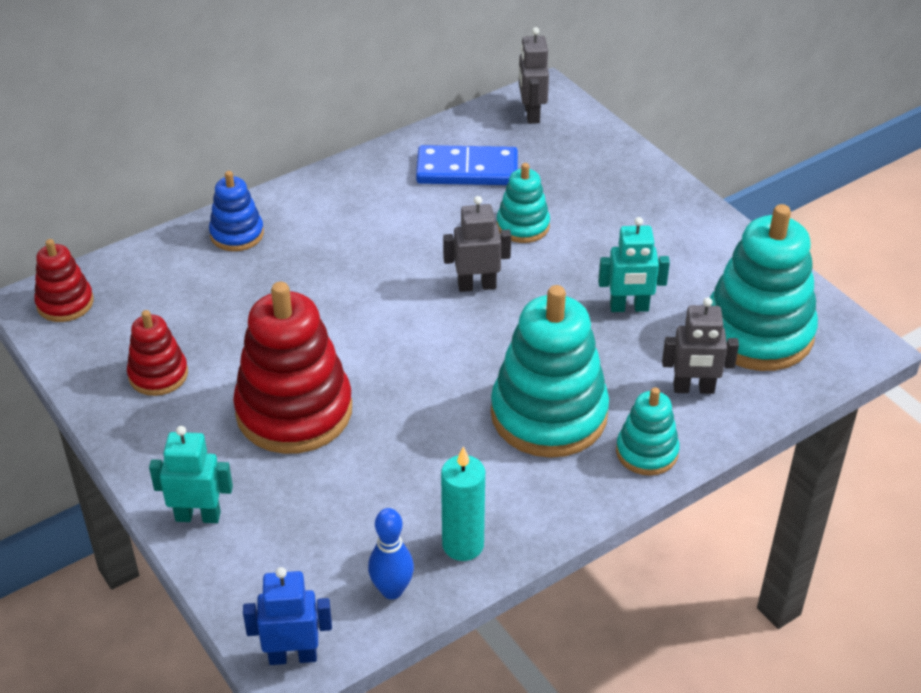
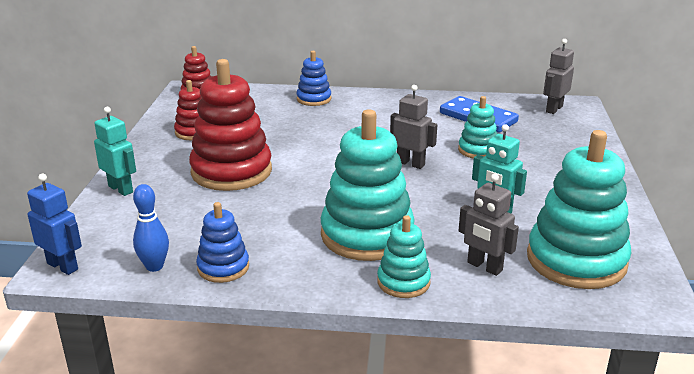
camera: 40 degrees right, 15 degrees down
(463, 545) = (223, 267): turquoise candle -> blue stacking toy

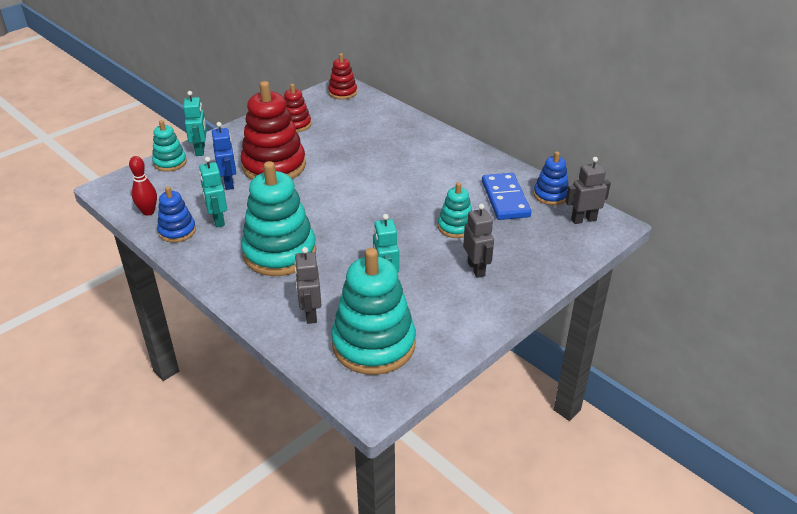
camera: 40 degrees right, 10 degrees up
(63, 266) = (111, 188): blue robot -> blue robot (229, 183)
(154, 266) = (148, 212): blue bowling pin -> red bowling pin
(252, 238) = (218, 220): none -> turquoise robot
(314, 99) = (411, 129): blue stacking toy -> blue stacking toy (550, 195)
(403, 282) = (250, 295): turquoise stacking toy -> turquoise stacking toy (170, 162)
(410, 163) = (390, 214): grey robot -> grey robot (476, 269)

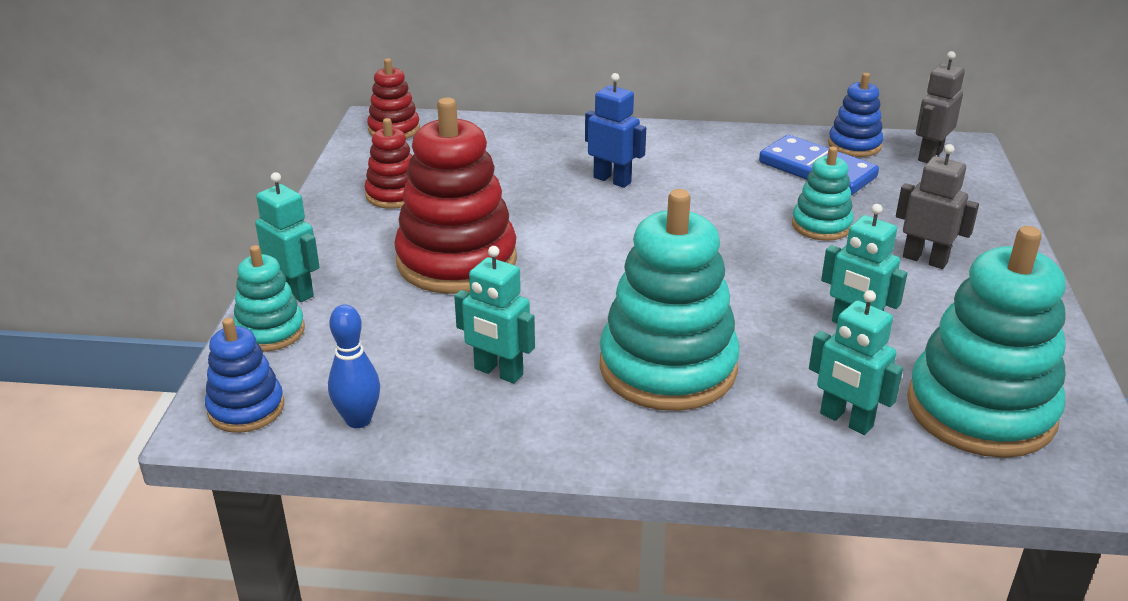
camera: 40 degrees left, 5 degrees down
(148, 212) = (358, 420): red bowling pin -> blue bowling pin
(177, 231) = (460, 422): blue stacking toy -> blue stacking toy (246, 408)
(229, 183) = (425, 314): blue robot -> blue robot (612, 180)
(310, 314) = (846, 420): grey robot -> turquoise robot

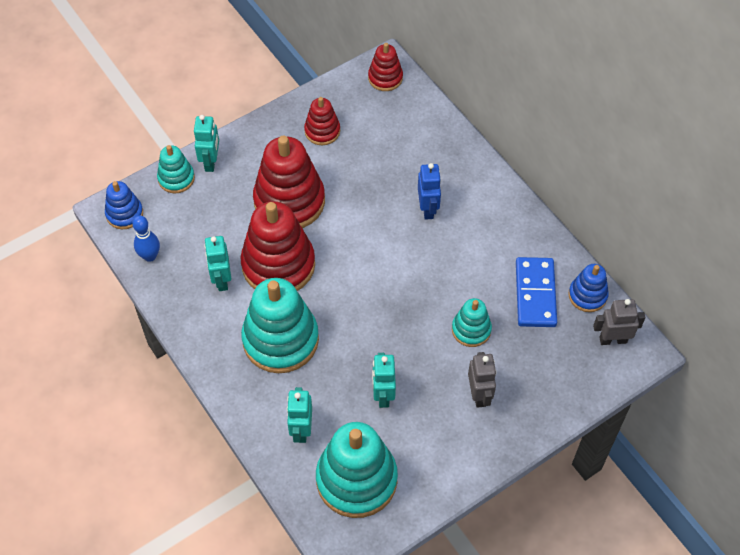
camera: 50 degrees right, 25 degrees up
(542, 314) = (278, 265): none -> red stacking toy

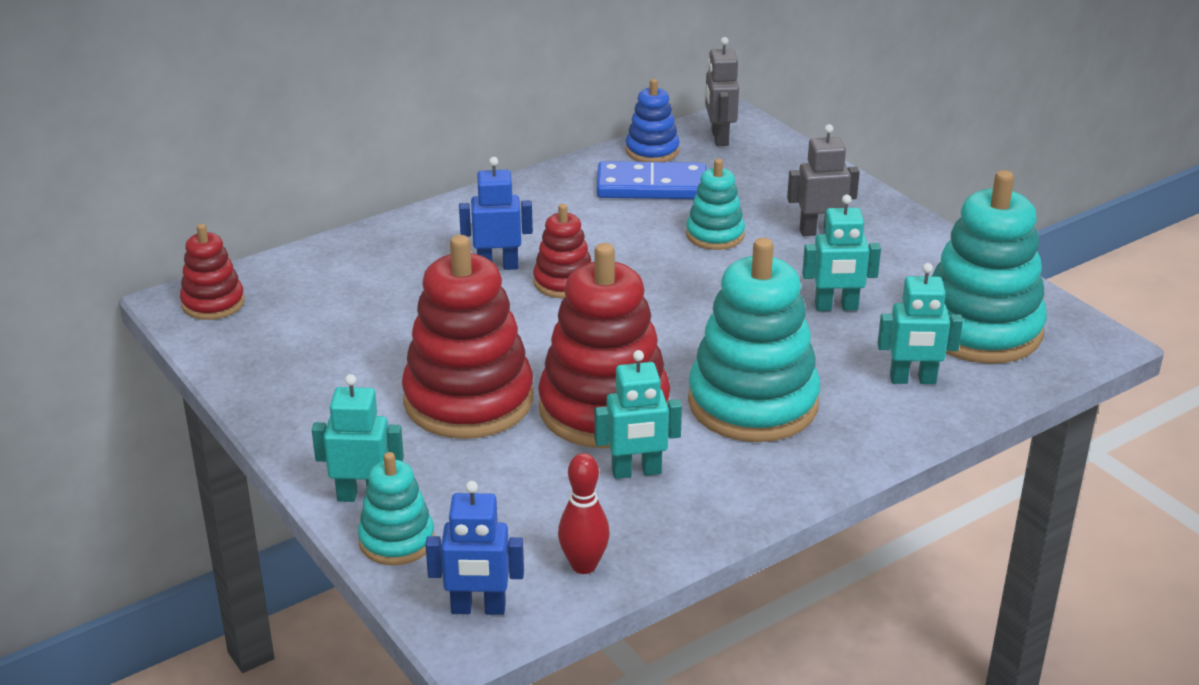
camera: 90 degrees left, 25 degrees down
(124, 214) = (478, 609): blue stacking toy -> blue robot
(150, 256) = (584, 565): blue bowling pin -> red bowling pin
(322, 131) = (316, 367): red stacking toy -> red stacking toy (563, 282)

